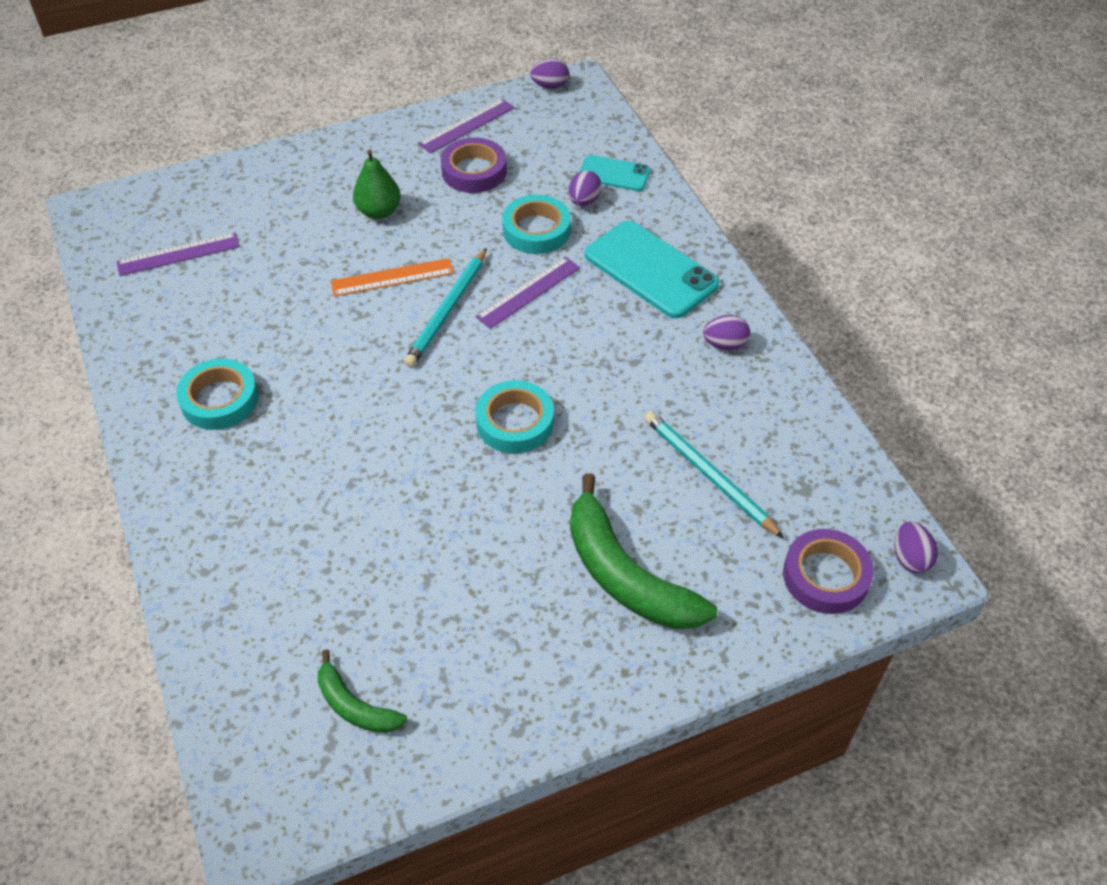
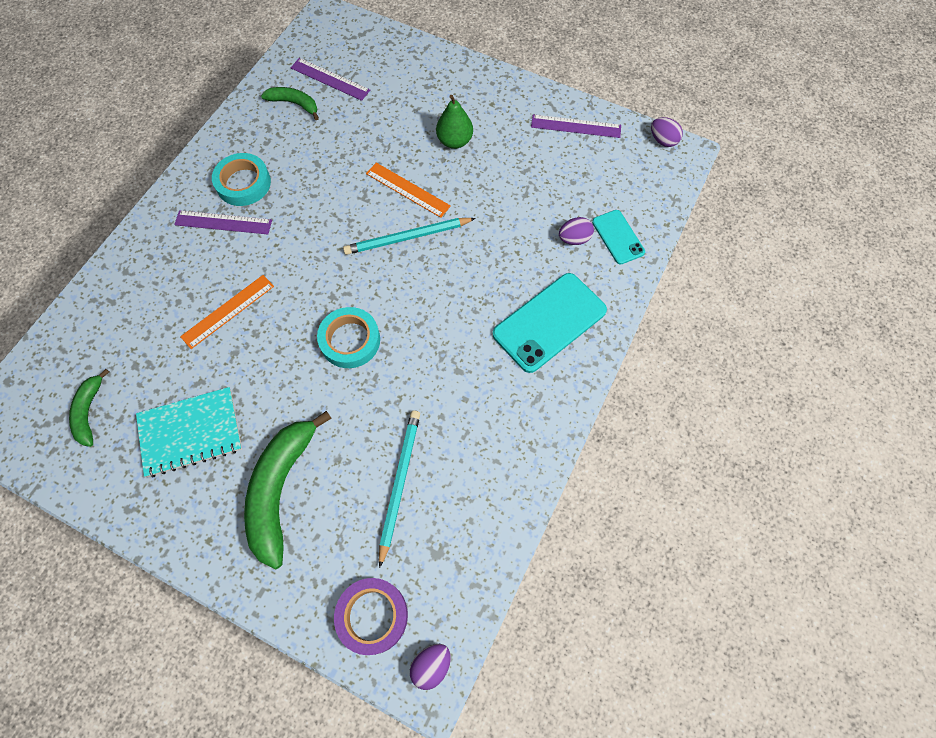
camera: 50 degrees right, 15 degrees up
(171, 300) = (294, 104): none -> green banana
(367, 503) = (228, 311): none -> orange ruler
(474, 171) = (539, 161): purple tape -> none
(482, 619) = (190, 433): none -> turquoise notebook
(528, 292) = (463, 268): purple ruler -> purple ruler (223, 222)
(536, 230) = (521, 232): turquoise tape -> none
(651, 270) = (549, 322): turquoise phone -> turquoise phone turned 45 degrees clockwise
(725, 344) = (523, 414): purple egg -> none

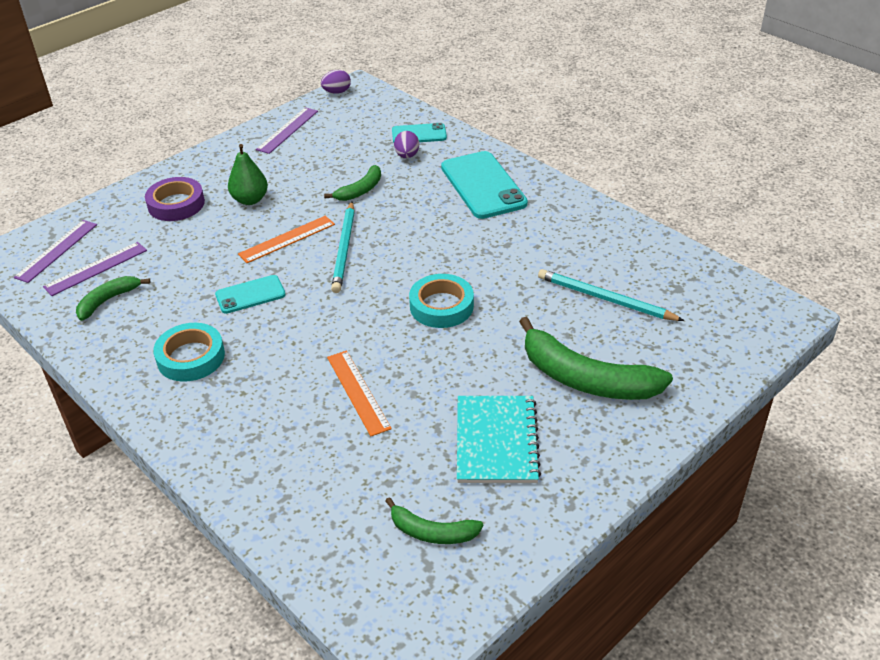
camera: 70 degrees left, 25 degrees down
(223, 222) = (235, 381): purple ruler -> purple ruler (57, 250)
(326, 192) = (250, 295): none -> turquoise phone
(372, 616) = (726, 336): purple tape -> purple tape (176, 204)
(431, 665) = (775, 309): purple egg -> none
(500, 219) = (360, 190): none -> green banana

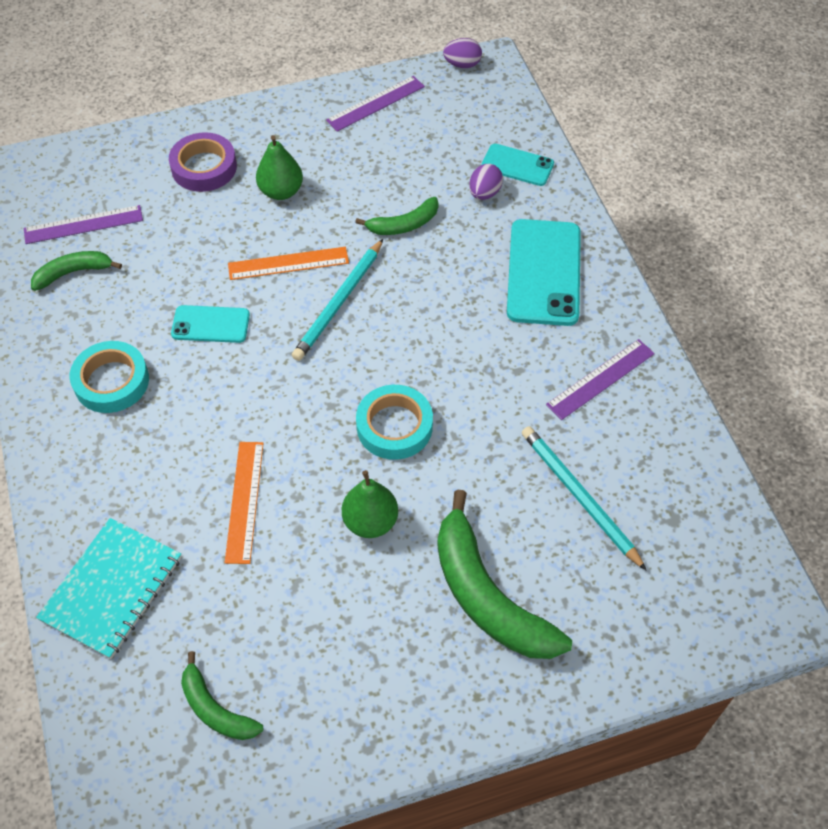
camera: 25 degrees right, 15 degrees up
(57, 250) = (59, 185): purple ruler -> purple ruler (601, 379)
(466, 368) = (370, 521): none -> green pear
(496, 441) = (344, 630): turquoise notebook -> turquoise notebook (112, 589)

